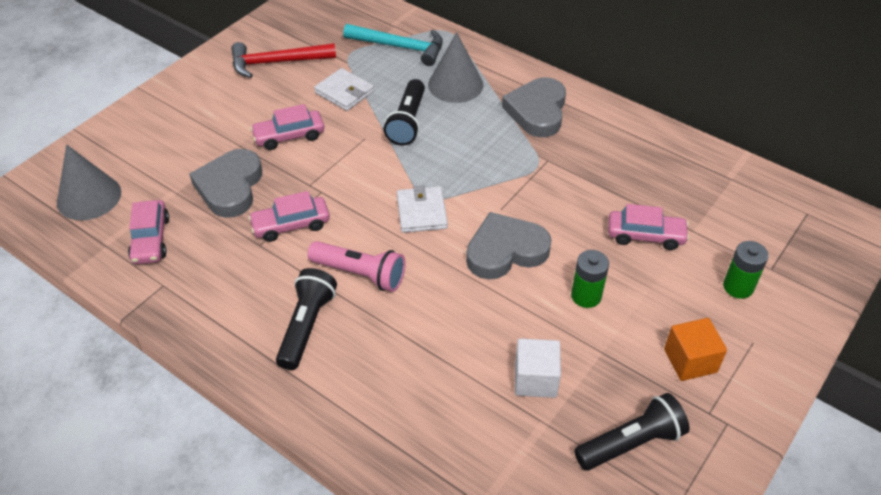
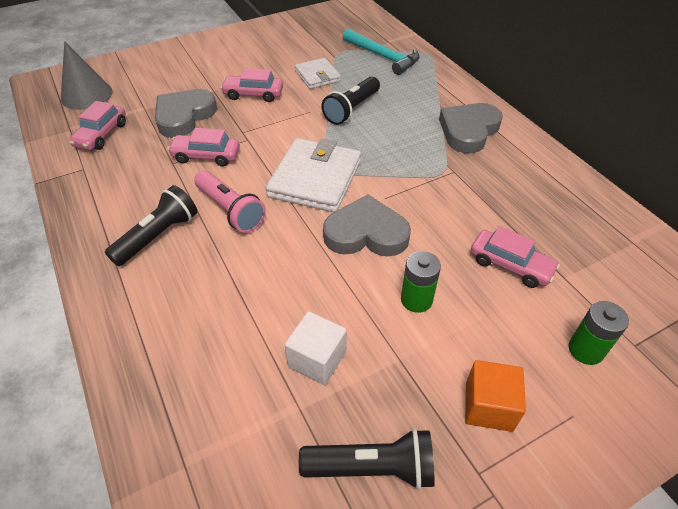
camera: 25 degrees right, 0 degrees up
(277, 62) = (282, 44): red hammer -> none
(421, 212) = (315, 179): white wallet -> white wallet, size x1.70
(455, 84) = (410, 93): grey cone -> none

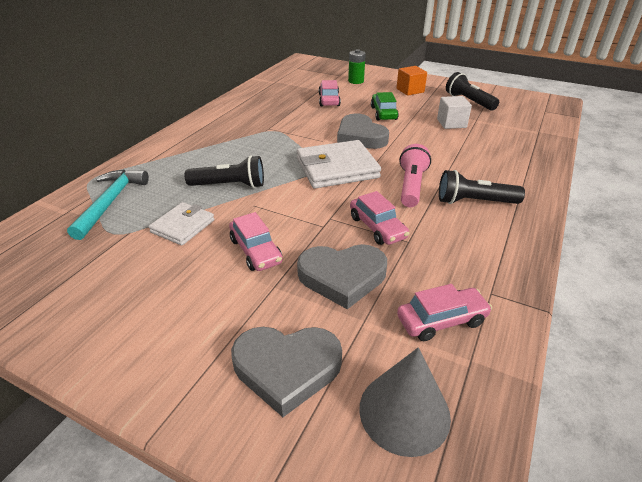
camera: 125 degrees left, 10 degrees down
(416, 300) = (383, 113): green battery -> green car
(468, 131) = (215, 134): grey heart -> grey heart (287, 368)

